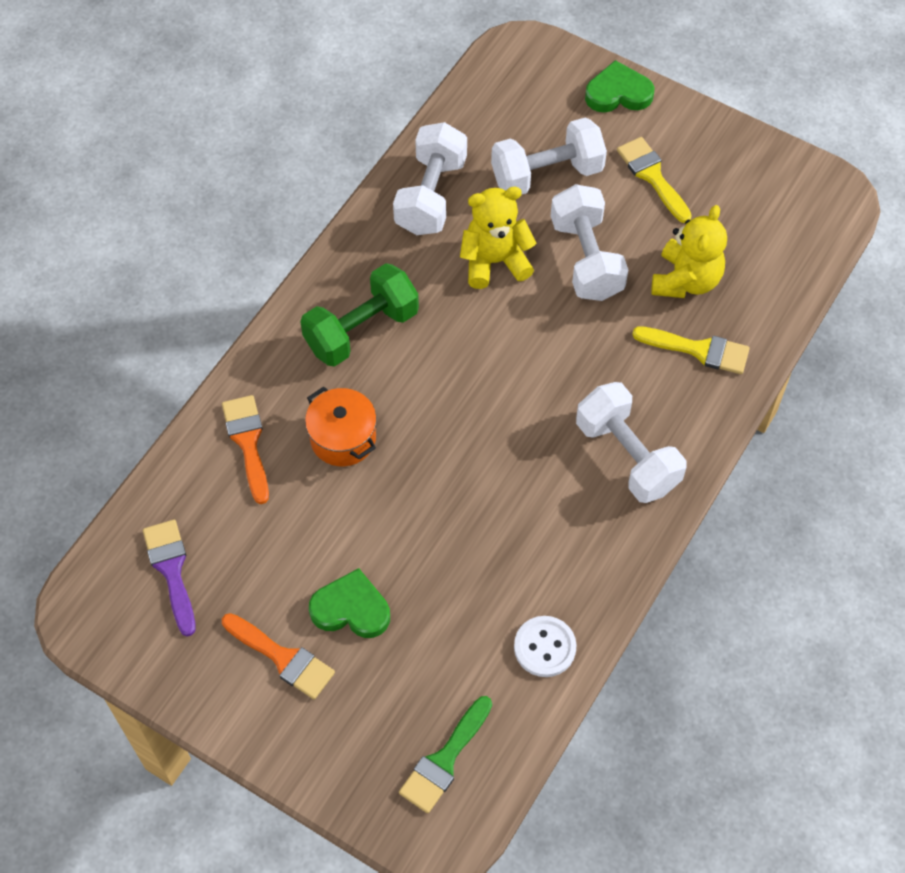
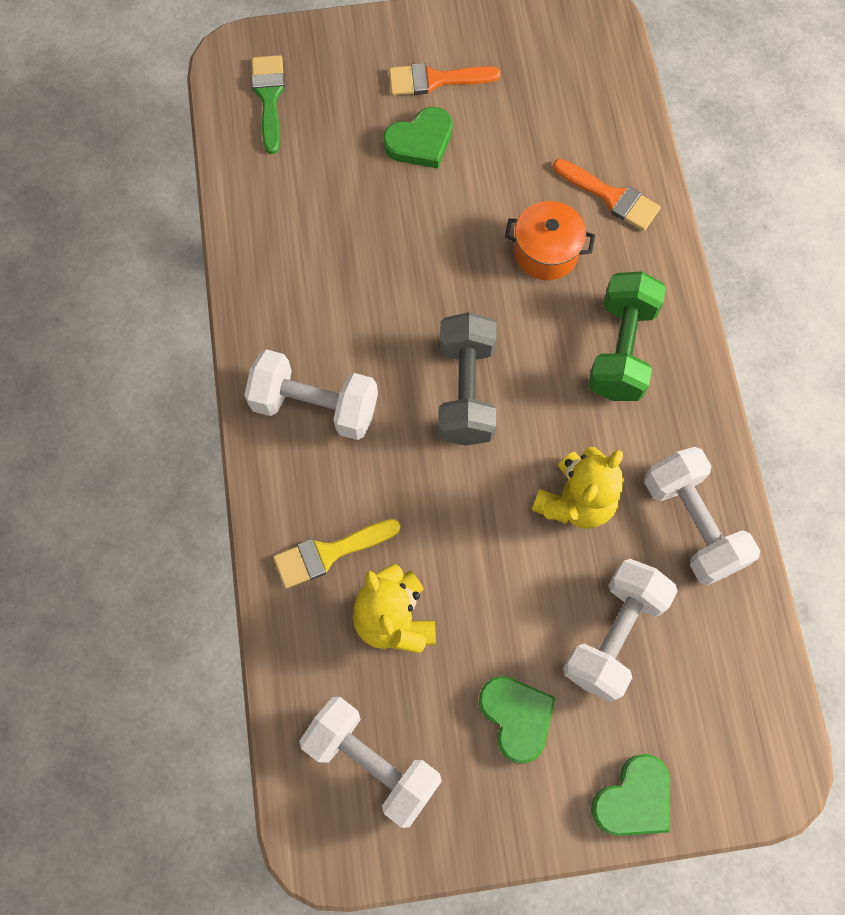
camera: 140 degrees right, 10 degrees up
(171, 570) = (567, 77): purple brush -> none
(503, 384) = (465, 391): none -> grey dumbbell
(544, 647) = (260, 214): white button -> none
(586, 259) = (500, 569): white dumbbell -> white dumbbell (372, 762)
(652, 176) = (516, 717): yellow brush -> green heart

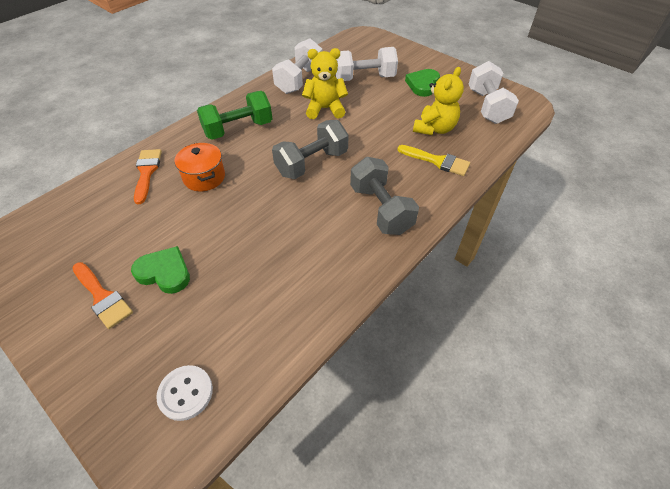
camera: 130 degrees left, 20 degrees down
(269, 97) = (185, 393): green brush -> white button
(315, 406) = (381, 209): white dumbbell -> grey dumbbell
(633, 799) = (410, 53): green heart -> none

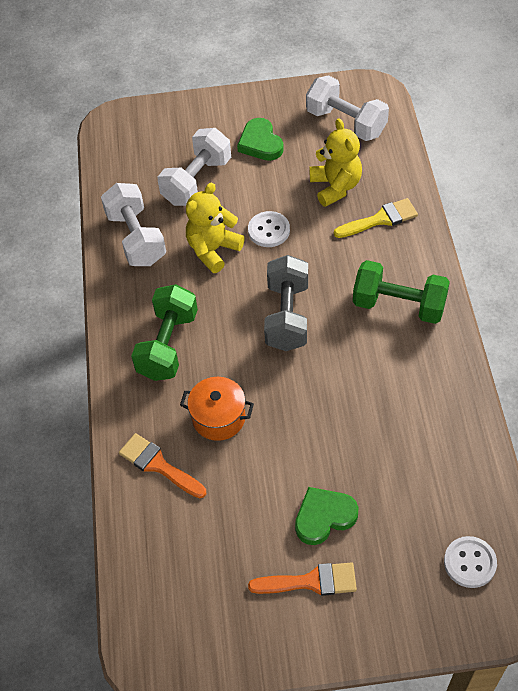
camera: 45 degrees left, 5 degrees up
(366, 121) = (269, 230): none -> white button
(381, 209) = (399, 305): grey dumbbell -> green dumbbell

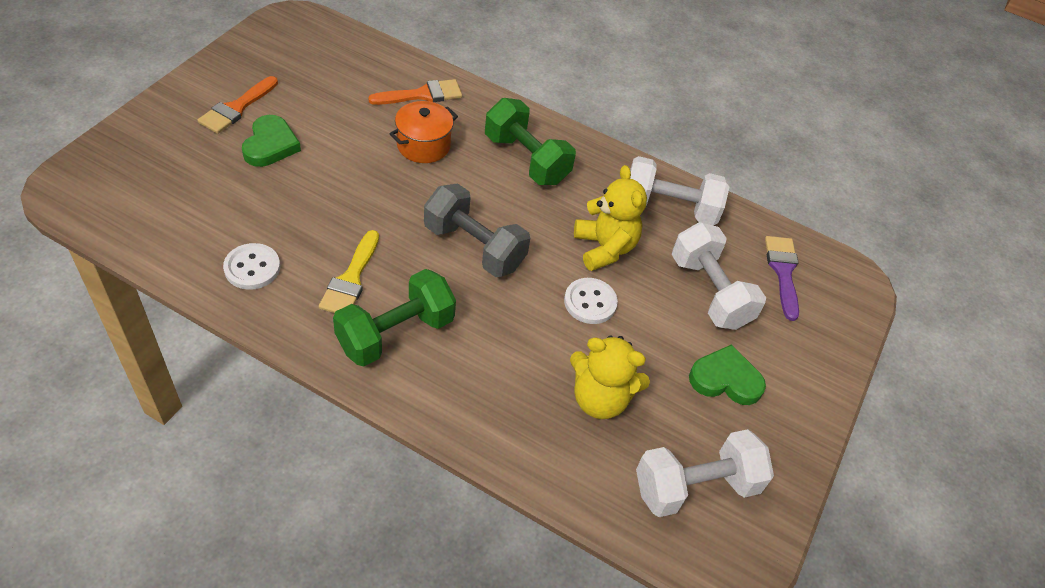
camera: 115 degrees right, 5 degrees down
(140, 156) = (783, 272): none -> purple brush
(380, 219) = (515, 403): yellow brush -> yellow brush (351, 279)
(469, 563) = (126, 192): white button -> white button (252, 268)

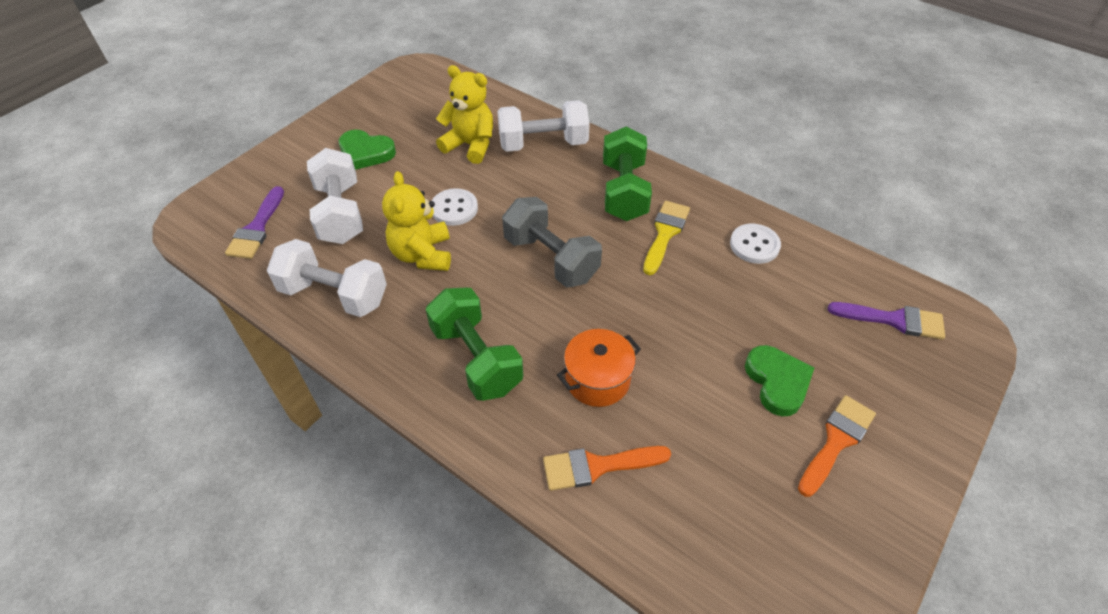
camera: 165 degrees left, 0 degrees up
(136, 194) = (894, 320): none -> purple brush
(270, 145) = (777, 382): green heart -> green heart turned 150 degrees clockwise
(395, 333) = (624, 191): green dumbbell -> green dumbbell turned 60 degrees counterclockwise
(695, 486) = (422, 99): white dumbbell -> white dumbbell (543, 144)

